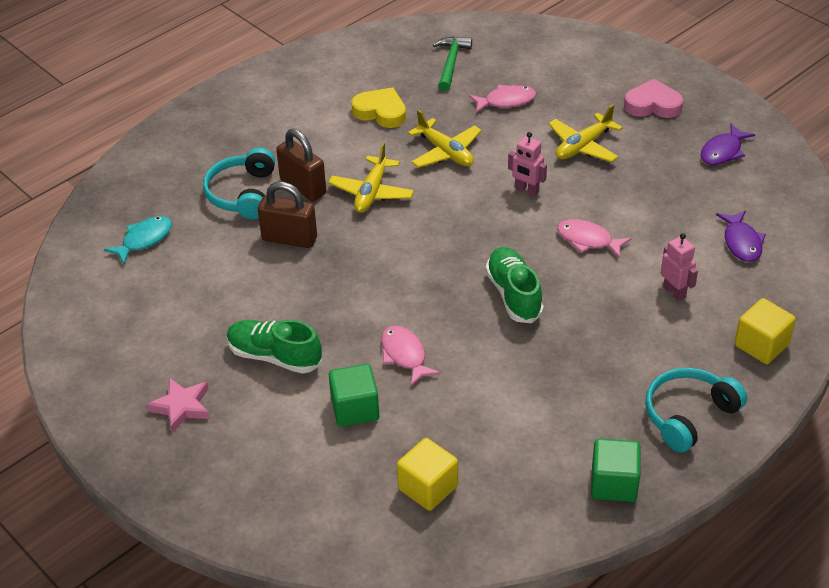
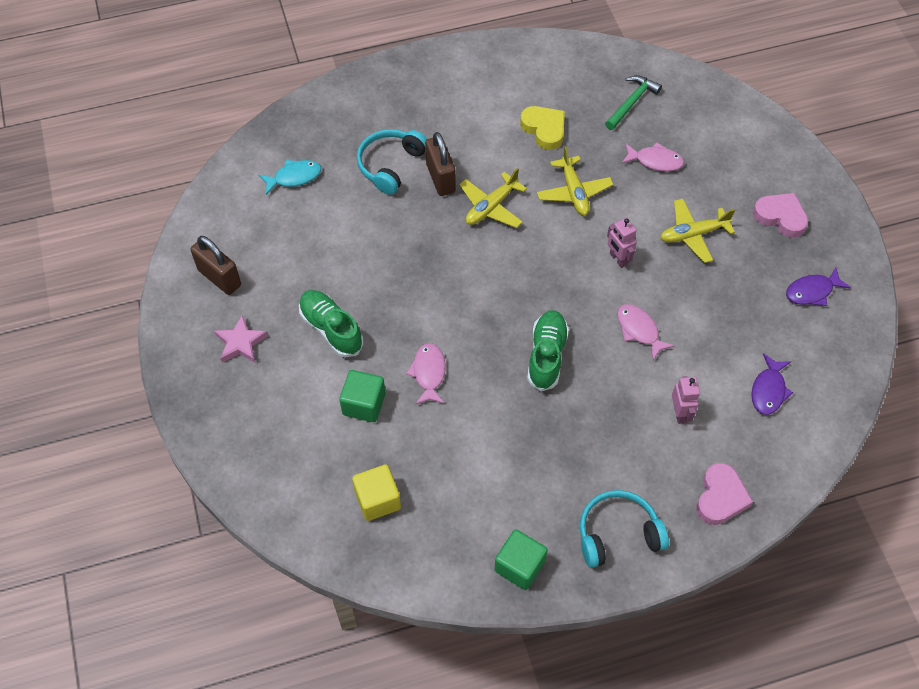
camera: 25 degrees right, 15 degrees up
(289, 239) = (402, 224): brown padlock -> brown padlock (219, 278)
(761, 345) = (720, 497): yellow cube -> pink heart

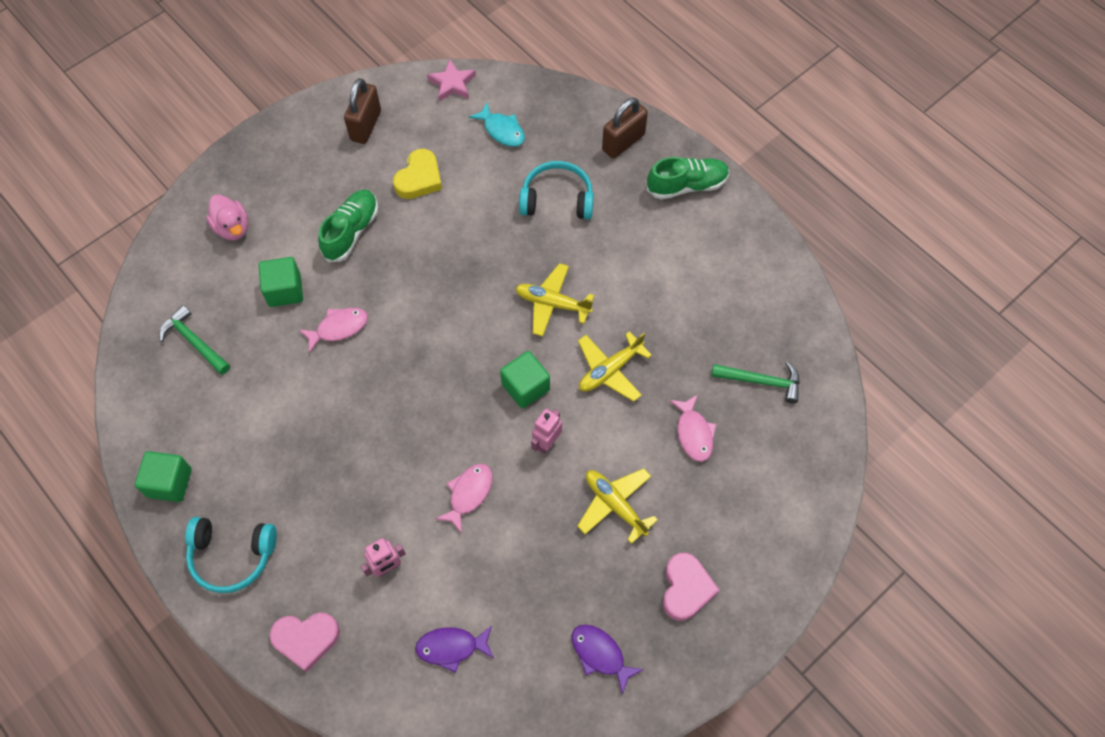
camera: 65 degrees right, 5 degrees up
(241, 342) = (307, 171): pink star -> pink star (452, 84)
(266, 427) = (232, 228): none -> pink duck
(377, 500) = (194, 342): yellow cube -> green hammer
(440, 178) = (564, 246): brown padlock -> brown padlock (623, 142)
(544, 129) = (676, 312): yellow heart -> yellow heart (419, 178)
(546, 355) = (401, 420): green shoe -> green shoe (687, 185)
(560, 254) = (525, 387): none -> green cube
(617, 533) = (232, 556): turquoise headphones -> turquoise headphones turned 135 degrees clockwise

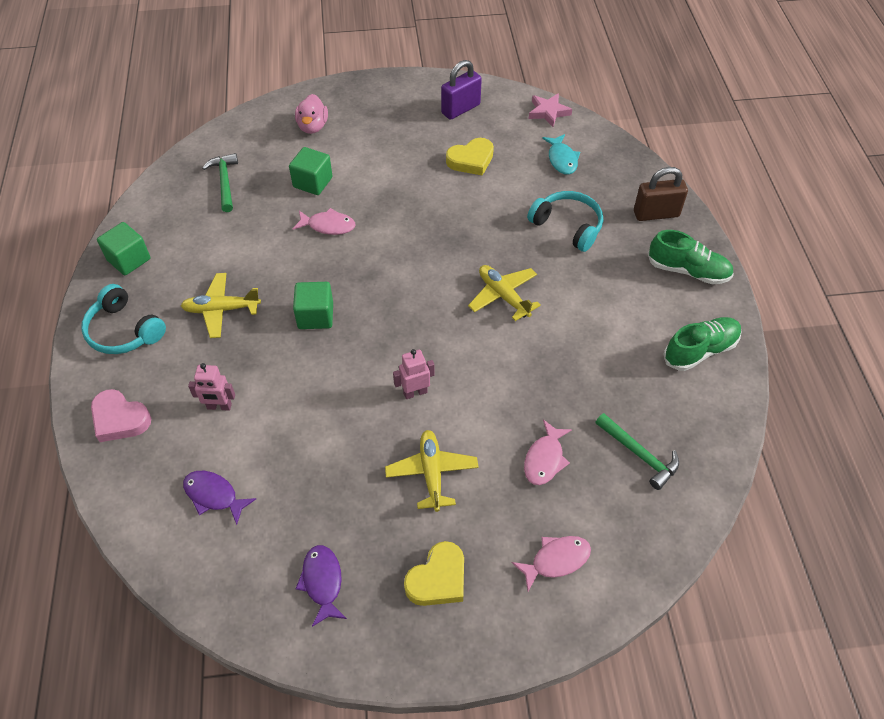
camera: 35 degrees right, 10 degrees down
(351, 231) = (392, 169): green shoe -> green shoe (700, 350)
(366, 126) = (460, 109): brown padlock -> purple padlock
(468, 494) = (323, 392): pink fish -> pink fish (556, 560)
(525, 387) = (432, 342): green cube -> green cube (315, 316)
(610, 370) = (511, 369): yellow plane -> yellow plane (221, 309)
(686, 588) = (438, 579): pink heart -> yellow heart

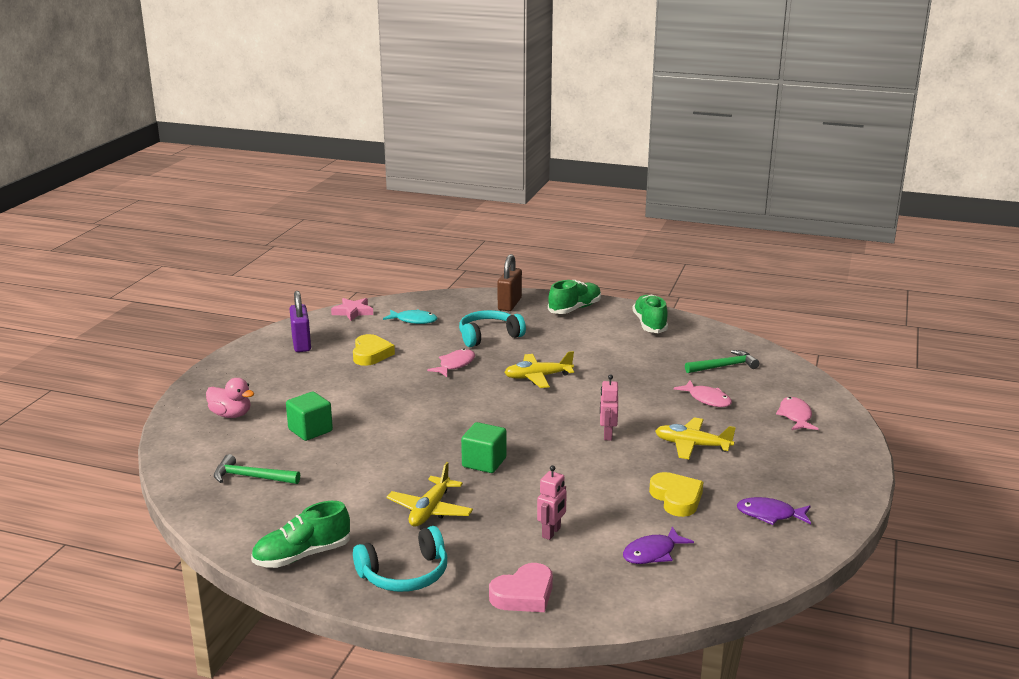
camera: 65 degrees left, 30 degrees down
(129, 259) = (302, 555): green cube -> green shoe
(328, 226) = (377, 434): pink fish -> pink fish (455, 365)
(438, 579) = (790, 464): yellow heart -> yellow heart (676, 498)

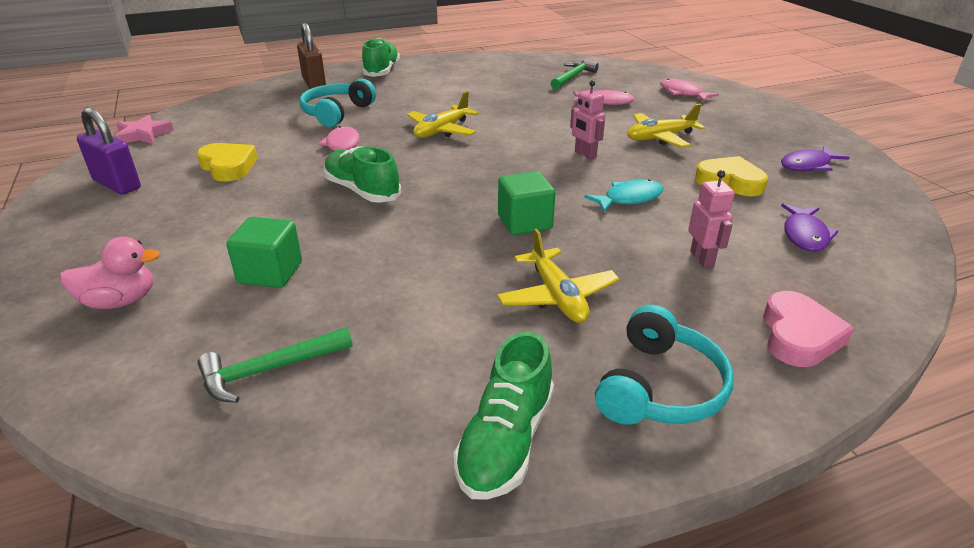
camera: 40 degrees left, 10 degrees up
(414, 320) = (232, 122): turquoise fish -> turquoise fish (629, 198)
(650, 324) = (464, 65): green shoe -> green shoe (362, 191)

